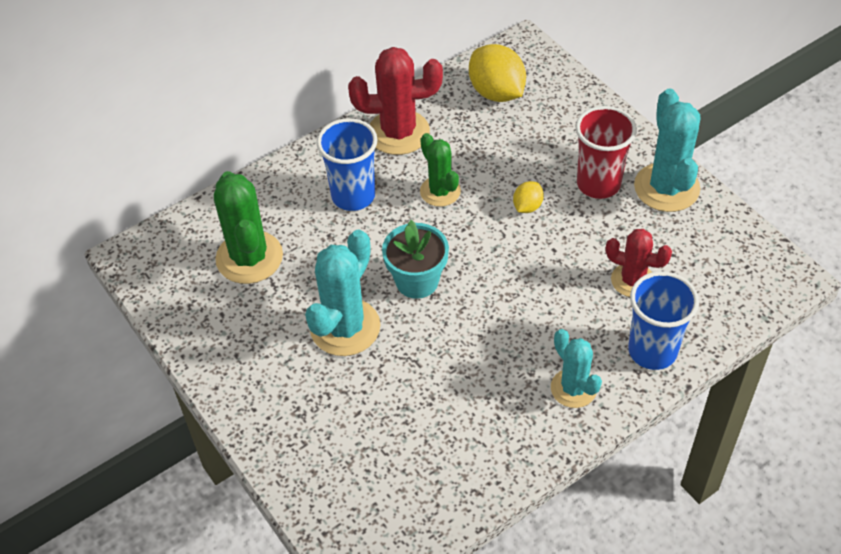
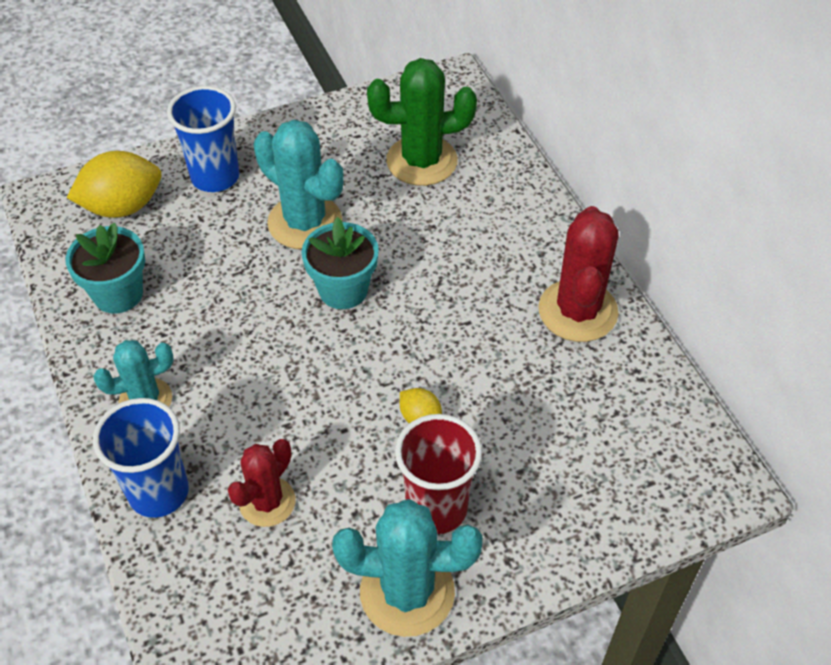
camera: 100 degrees right, 0 degrees up
(353, 196) = (484, 254): blue cup -> blue cup (215, 177)
(440, 191) = (469, 334): green cactus -> none
(468, 450) = (118, 294): none -> turquoise flower pot
(496, 92) = (633, 430): yellow lemon -> yellow lemon (122, 207)

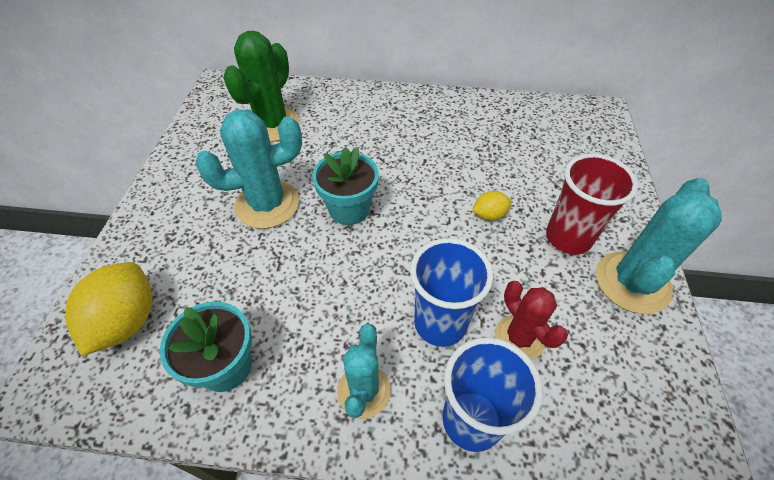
camera: 60 degrees left, 0 degrees up
(215, 177) = (166, 240): blue cup -> blue cup (440, 323)
(578, 311) = (450, 112): red cactus -> none

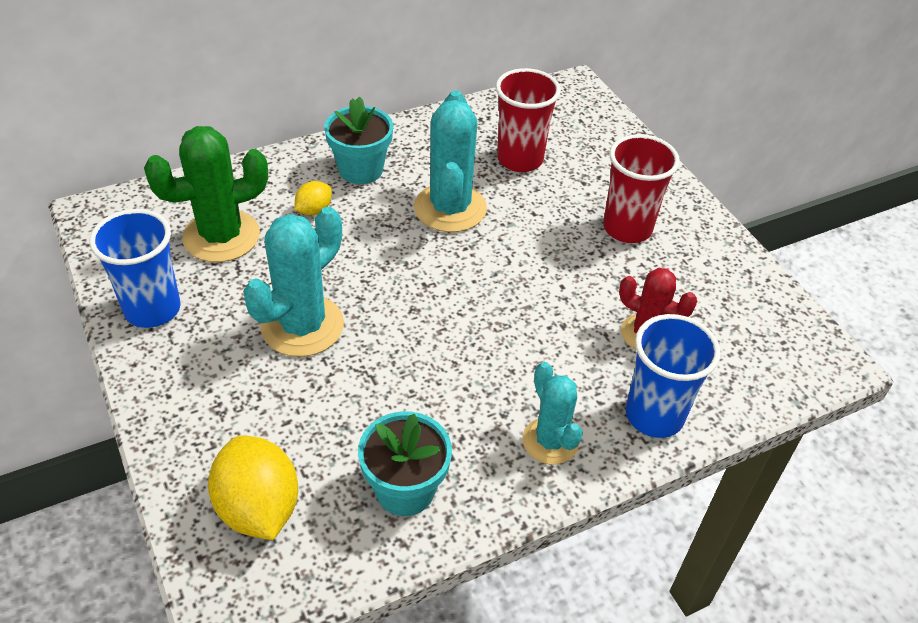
camera: 35 degrees left, 5 degrees down
(272, 124) = (221, 236): green cactus -> green cactus turned 75 degrees clockwise
(349, 209) = (398, 292): turquoise flower pot -> turquoise flower pot (361, 170)
(440, 323) = (572, 354): blue cup -> blue cup (152, 309)
(489, 215) = (542, 237): yellow lemon -> yellow lemon (314, 210)
(516, 149) = (520, 159): none -> red cup
(632, 282) = (703, 244): turquoise cactus -> turquoise cactus (450, 208)

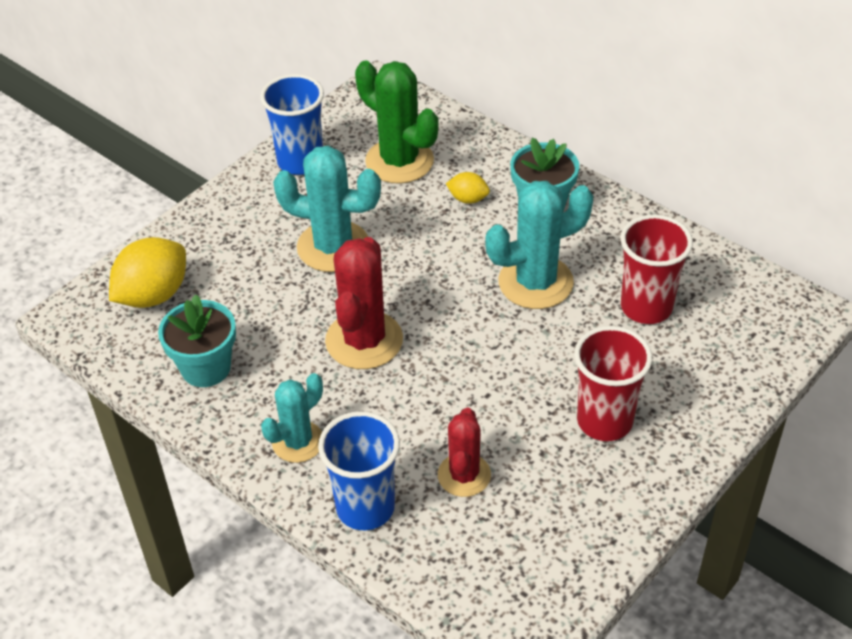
camera: 70 degrees right, 0 degrees up
(447, 346) = (364, 340): none -> red cactus

